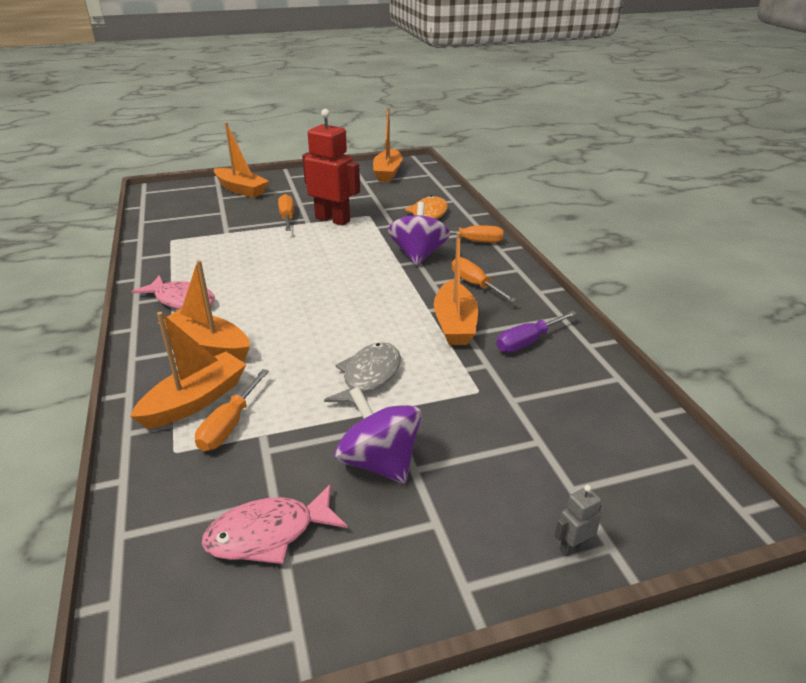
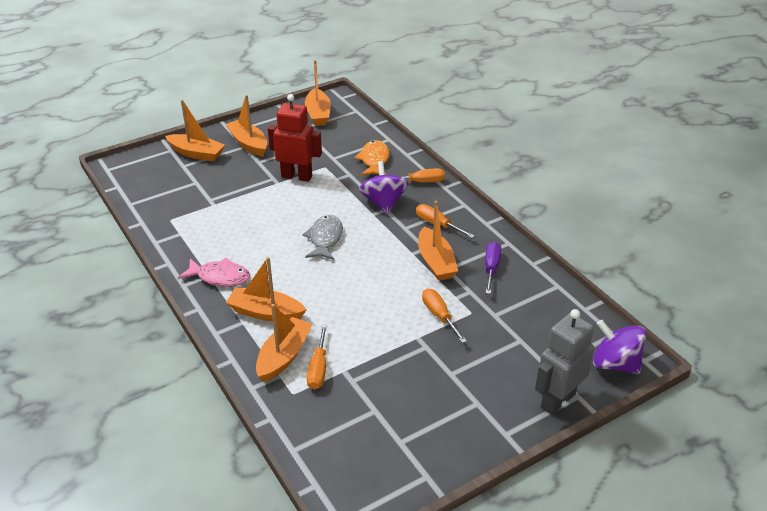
camera: 15 degrees left, 5 degrees up
(269, 533) = (383, 430): pink fish -> none
(287, 218) = (256, 180): orange screwdriver -> orange screwdriver (439, 316)
(299, 188) = (248, 144): none -> orange boat
(369, 377) = (394, 316): grey fish -> grey fish (325, 238)
(379, 462) = (428, 373): purple spinning top -> purple spinning top (615, 363)
(528, 342) = (491, 268): purple screwdriver -> purple screwdriver turned 150 degrees clockwise
(573, 547) = (557, 400): grey robot -> grey robot, size x2.41

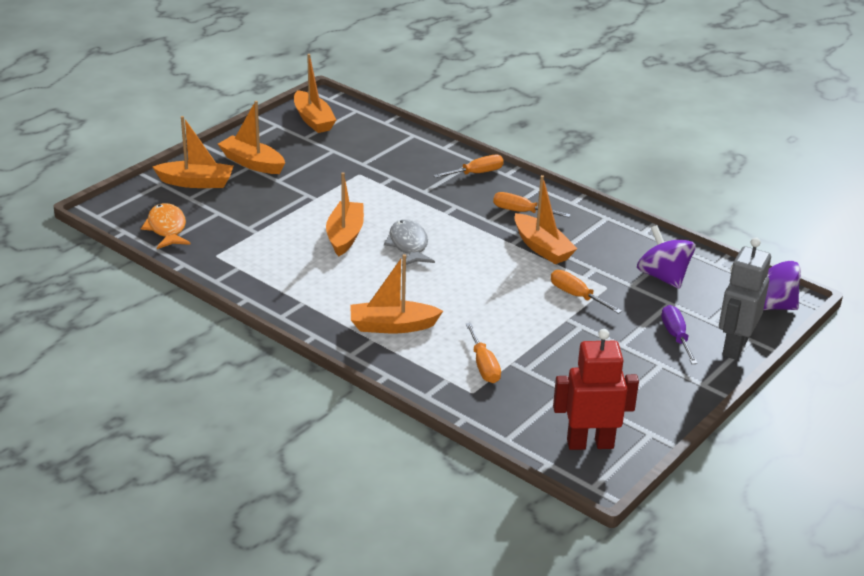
camera: 20 degrees left, 5 degrees down
(220, 277) = (317, 302): pink fish -> none
(284, 356) = (440, 361): orange boat -> orange boat (345, 235)
(297, 176) = (333, 188): red robot -> red robot (590, 443)
(374, 160) = (411, 159): orange fish -> orange fish (167, 228)
(383, 203) = (449, 200): purple spinning top -> purple spinning top (663, 277)
(491, 268) = (602, 243): purple screwdriver -> purple screwdriver (676, 336)

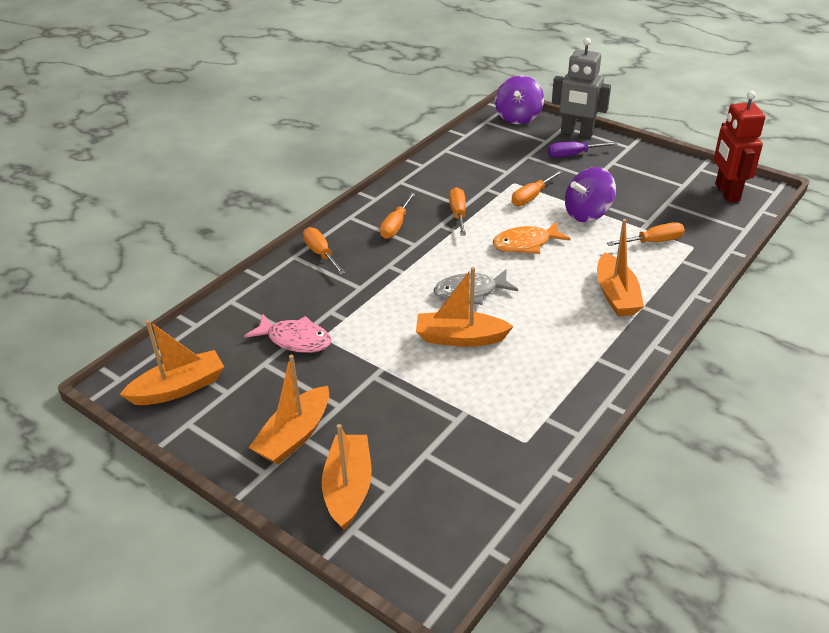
camera: 90 degrees left, 5 degrees up
(167, 228) = (472, 501): orange fish -> orange fish (526, 244)
(358, 162) = (295, 340): none -> pink fish
(542, 248) = (458, 214): orange boat -> orange screwdriver
(663, 277) = (490, 157): purple spinning top -> purple spinning top (587, 214)

